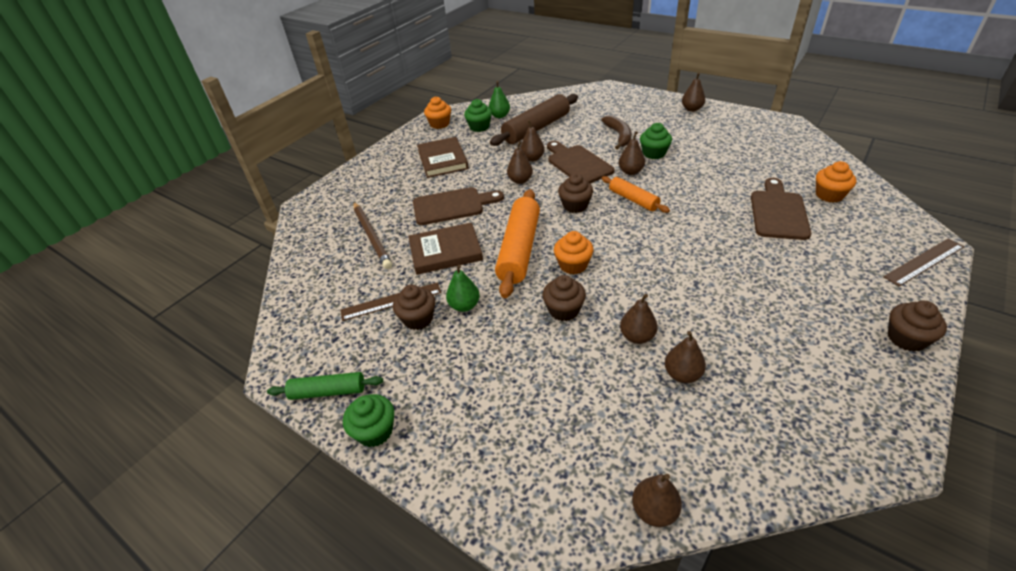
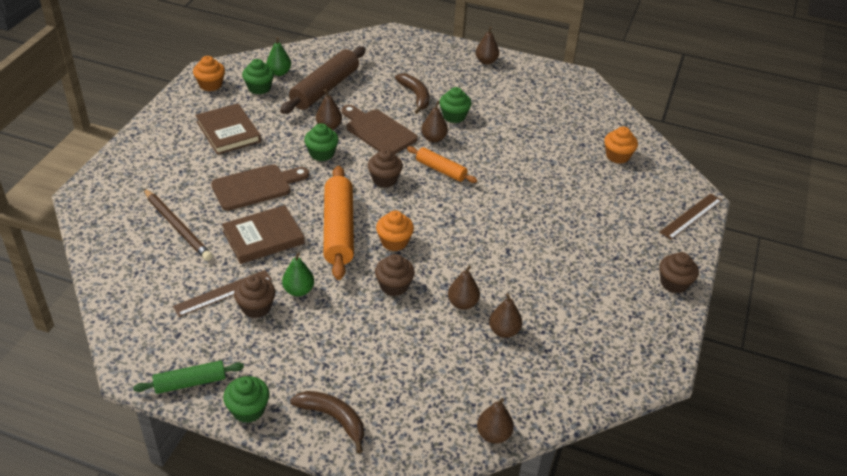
camera: 20 degrees left, 0 degrees up
(463, 457) = (334, 419): none -> brown banana
(520, 180) = (322, 153): brown pear -> green cupcake
(778, 212) = (574, 176): brown cutting board -> none

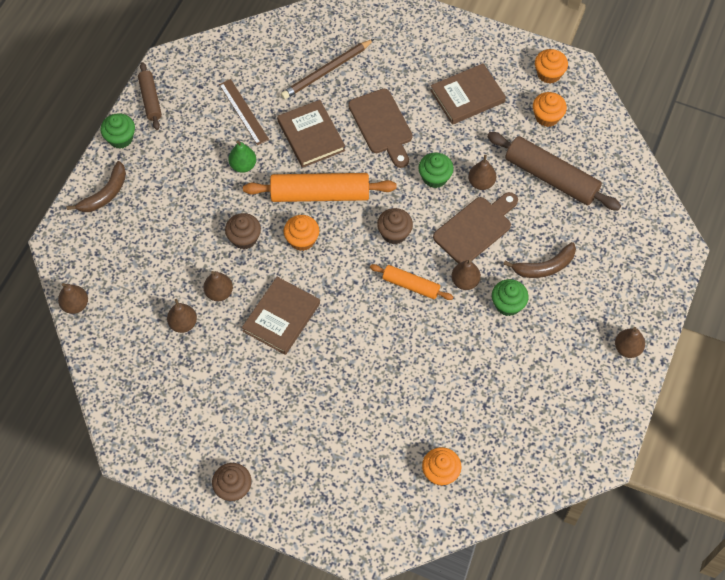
camera: 95 degrees right, 20 degrees up
(190, 383) = (150, 99): green rolling pin -> brown rolling pin
(256, 307) = (225, 136): brown cupcake -> none
(259, 88) = (547, 117): green cupcake -> orange cupcake
(279, 72) = (578, 133): green pear -> none
(441, 170) = (411, 285): orange rolling pin -> orange rolling pin turned 75 degrees clockwise
(485, 255) = (281, 317): none -> brown book
(691, 216) = (335, 531): brown ruler -> none

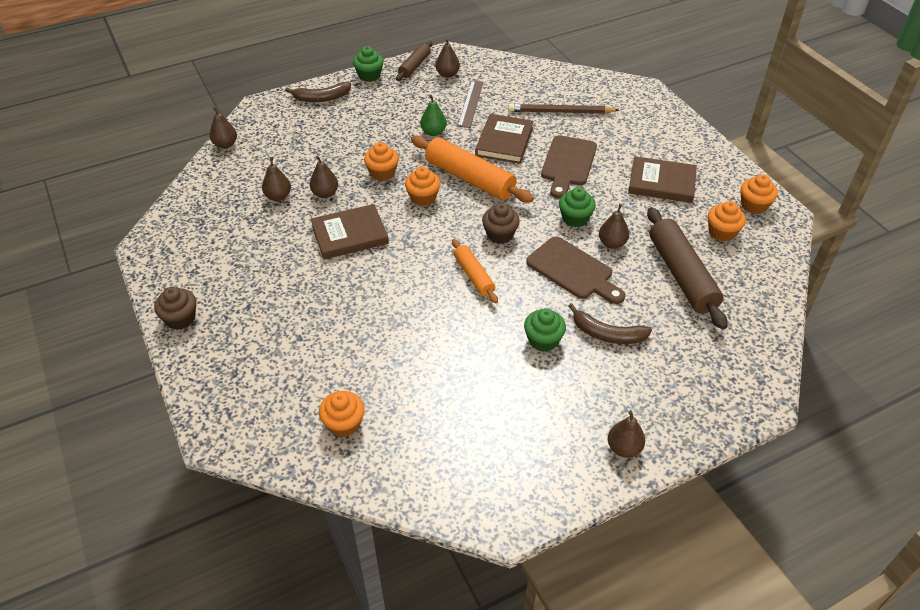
camera: 40 degrees right, 15 degrees down
(244, 238) = (382, 173): brown cupcake -> orange cupcake
(465, 281) = (522, 301): brown pear -> brown pear (447, 74)
(475, 228) = (573, 271): brown cutting board -> brown cutting board turned 45 degrees clockwise

